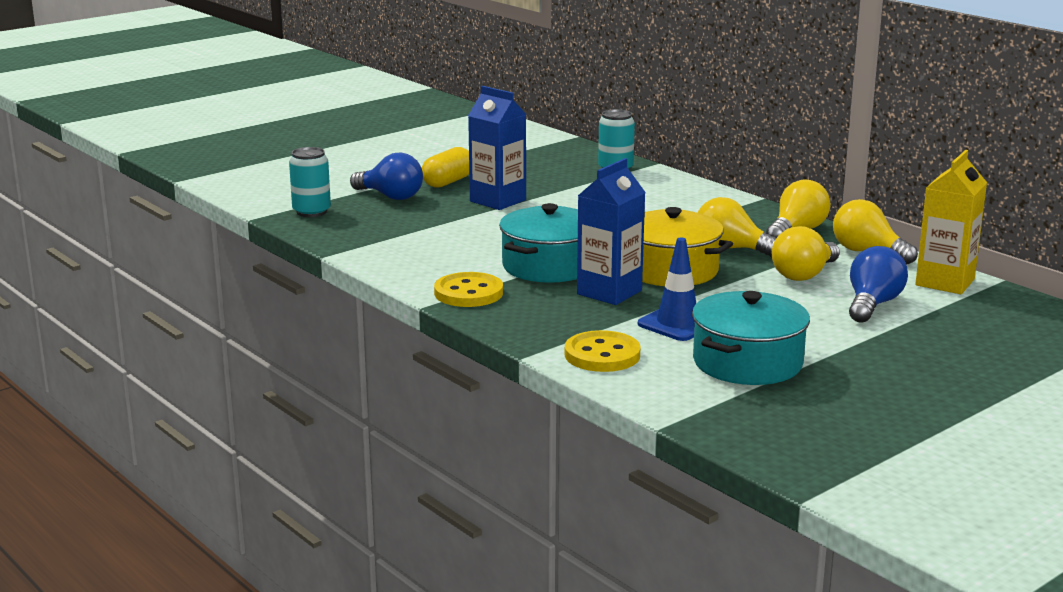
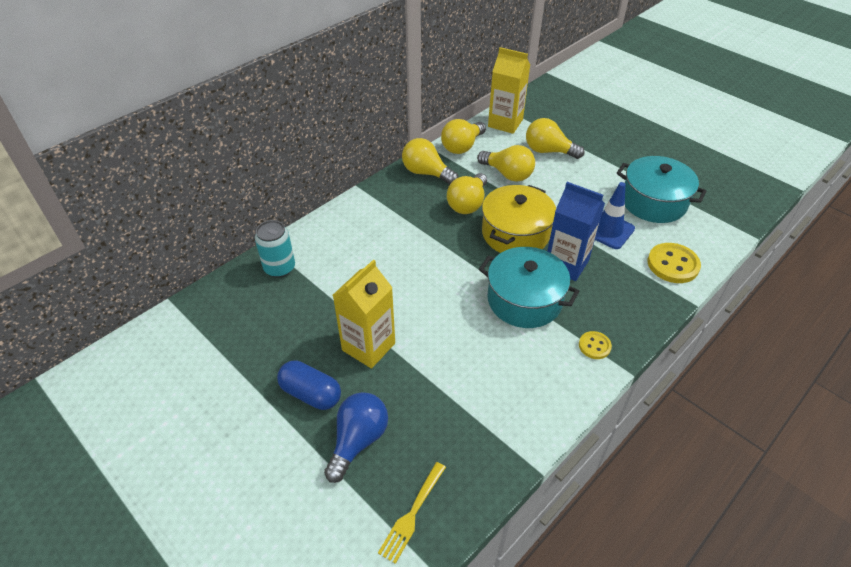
camera: 95 degrees left, 25 degrees up
(311, 212) = (412, 513): turquoise can -> yellow fork
(448, 182) = (311, 394): yellow capsule -> blue capsule
(468, 293) = (594, 346): yellow button -> yellow button, size x0.57
(498, 201) = (368, 346): blue carton -> yellow carton
(872, 305) = (548, 151): blue light bulb -> yellow light bulb

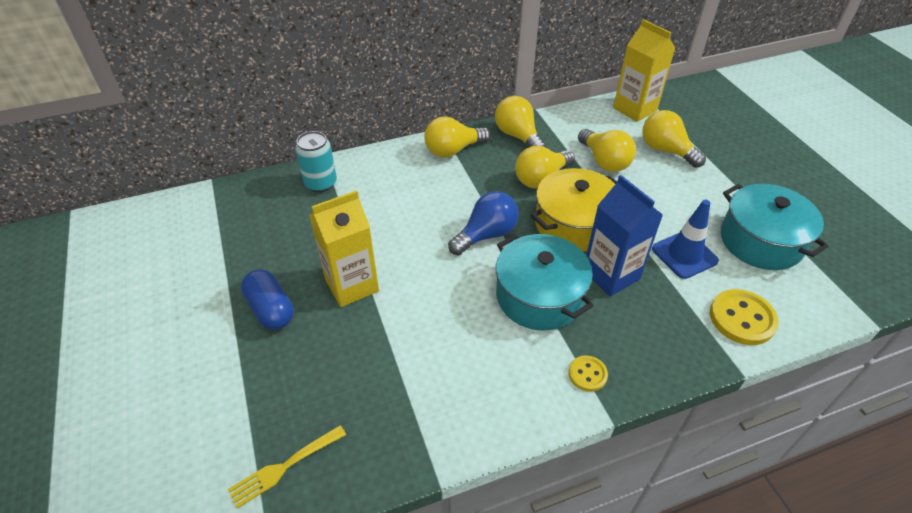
camera: 25 degrees right, 0 degrees up
(358, 440) = (283, 372): blue light bulb -> blue light bulb (486, 235)
(462, 146) = (572, 120): yellow light bulb -> yellow light bulb (453, 150)

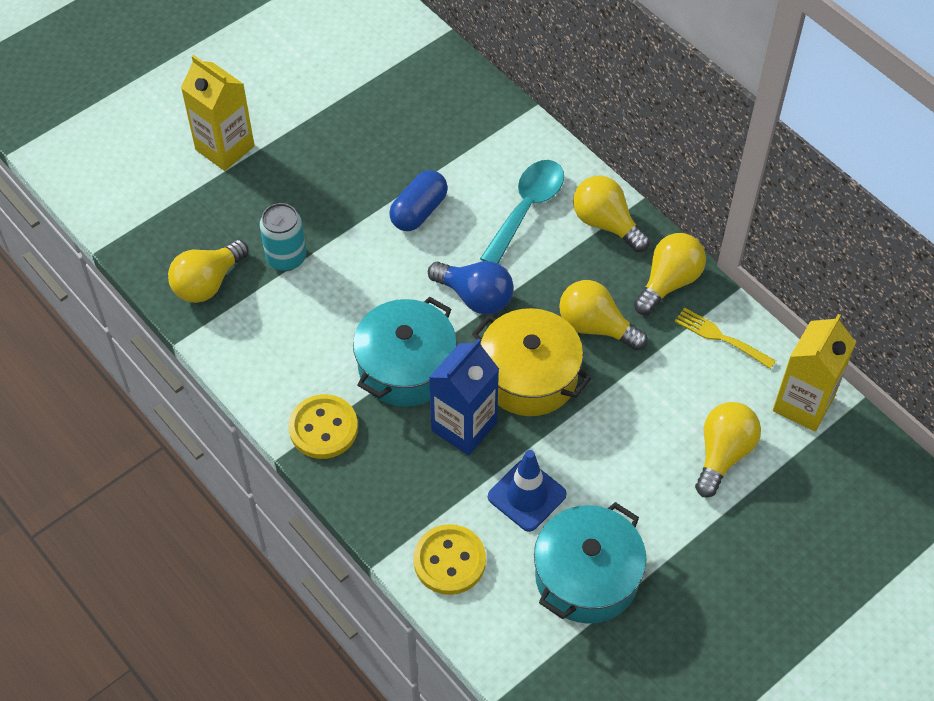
camera: 70 degrees right, 10 degrees up
(271, 309) = (304, 156): blue capsule -> blue capsule (419, 211)
(285, 466) = (158, 234): yellow fork -> yellow fork (721, 337)
(320, 183) = (488, 122): turquoise can -> turquoise can (286, 257)
(352, 285) = (357, 206): yellow carton -> yellow carton (225, 148)
(417, 185) = (526, 209): none -> turquoise spoon
(587, 374) = (323, 428): yellow button -> yellow button, size x1.76
(604, 161) = (663, 387): yellow light bulb -> yellow light bulb (208, 283)

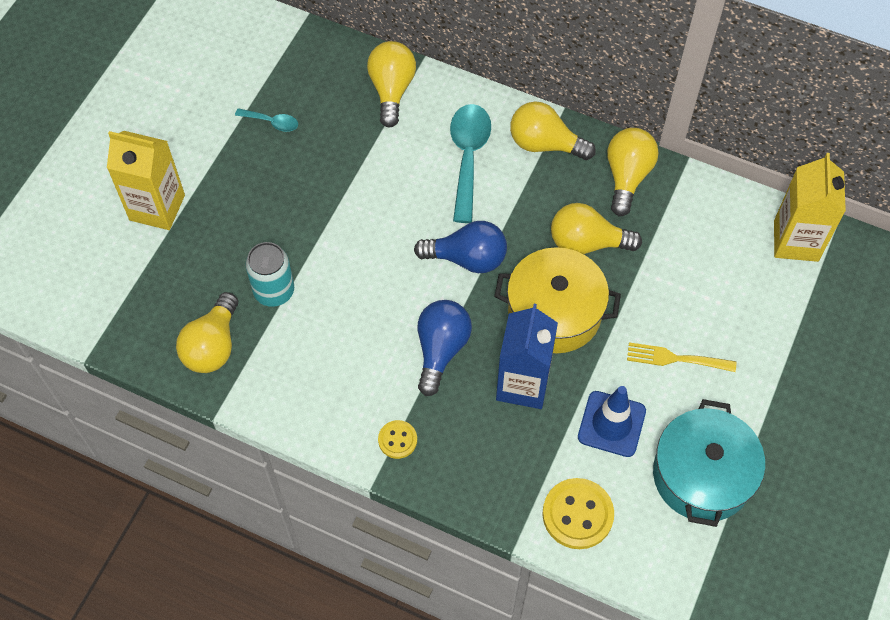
camera: 25 degrees left, 5 degrees up
(323, 428) = (397, 440): yellow button -> yellow button, size x0.57
(365, 112) = (272, 122): none -> turquoise spoon
(406, 367) = (441, 350): turquoise pot -> blue light bulb
(419, 211) = (373, 198): blue capsule -> none
(721, 337) = (698, 209): yellow fork -> yellow fork (676, 358)
(723, 454) = (755, 314): yellow light bulb -> yellow light bulb (392, 90)

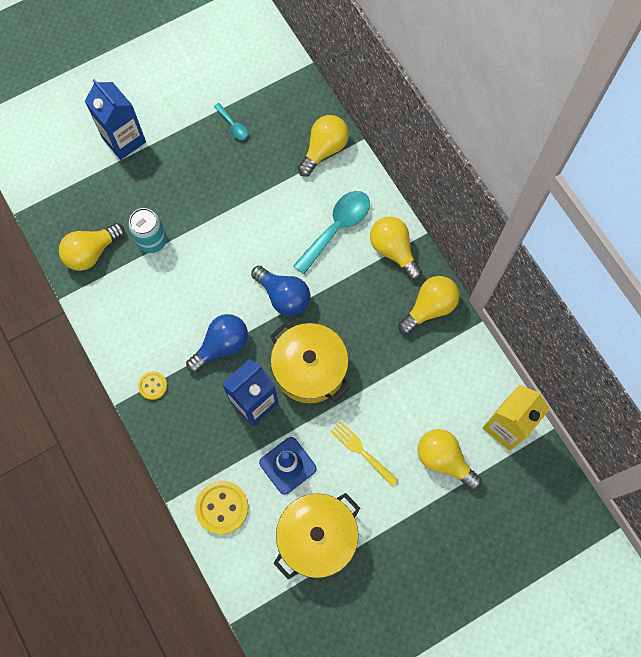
camera: 35 degrees right, 10 degrees up
(157, 207) = (124, 140): yellow carton -> blue carton
(587, 243) = (367, 336): yellow light bulb -> yellow light bulb (444, 460)
(702, 475) = (317, 537): turquoise pot -> yellow pot

